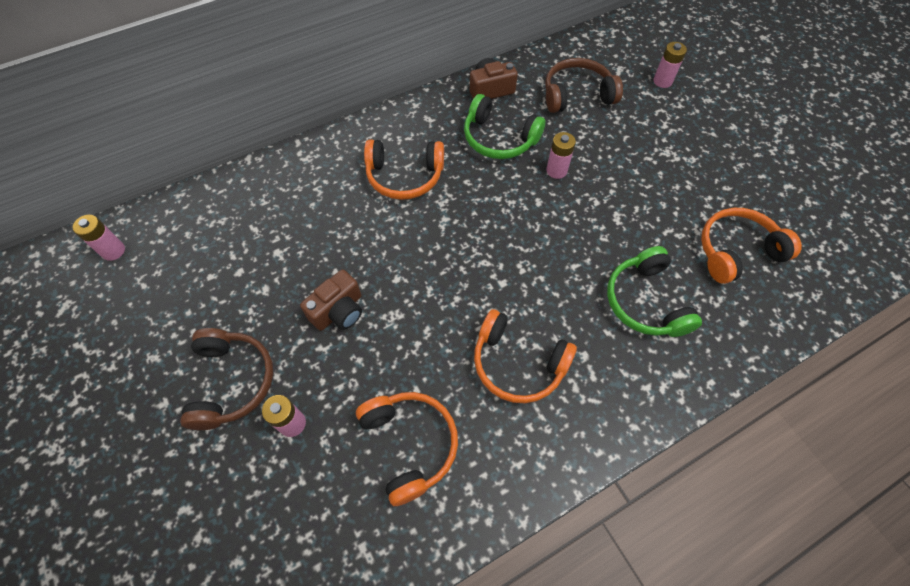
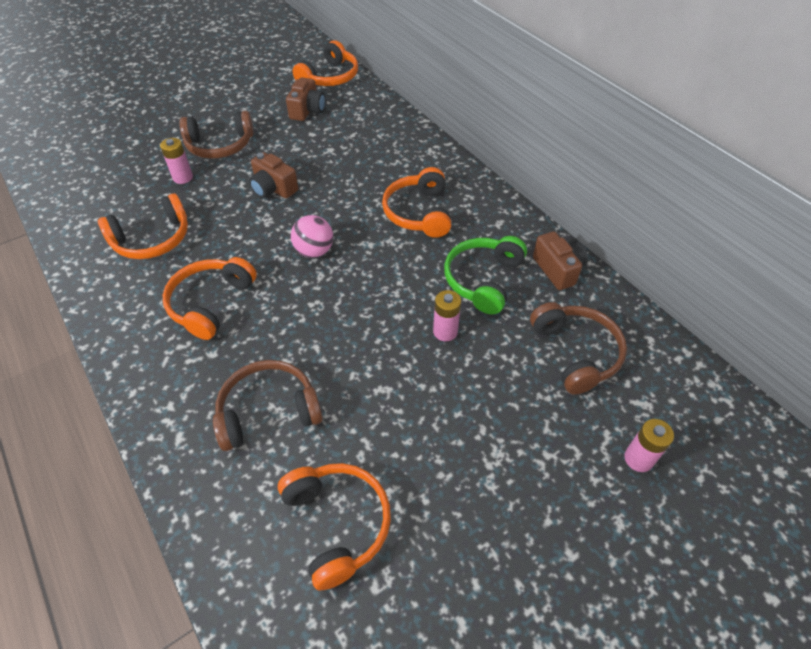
camera: 85 degrees right, 10 degrees down
(113, 251) = (330, 77): pink battery -> orange headphones
(184, 277) = (307, 110): none -> brown camera
(449, 268) = (314, 251): none -> pink ball
(645, 302) = (268, 411): green headphones -> brown headphones

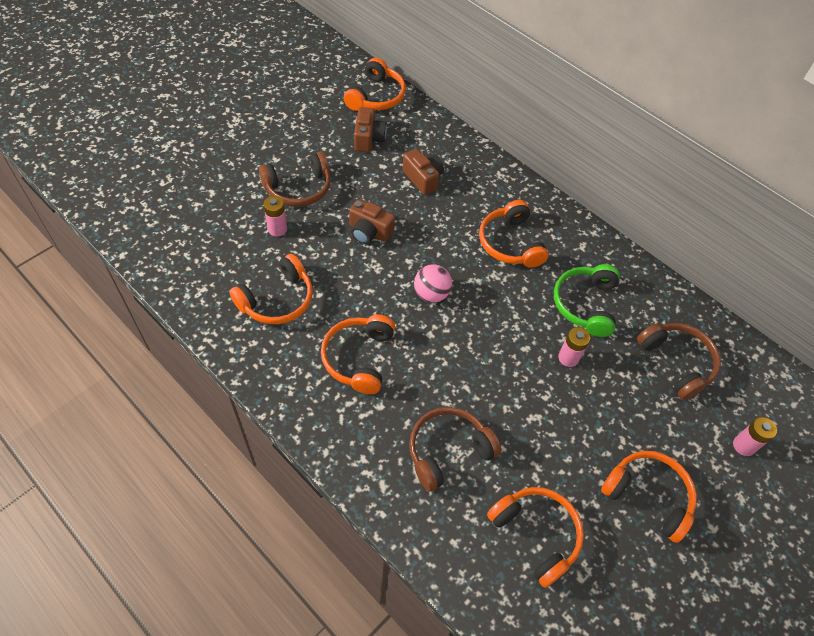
camera: 15 degrees left, 5 degrees up
(495, 500) = (648, 496): none -> orange headphones
(558, 269) = (643, 286): brown camera -> brown camera (423, 179)

